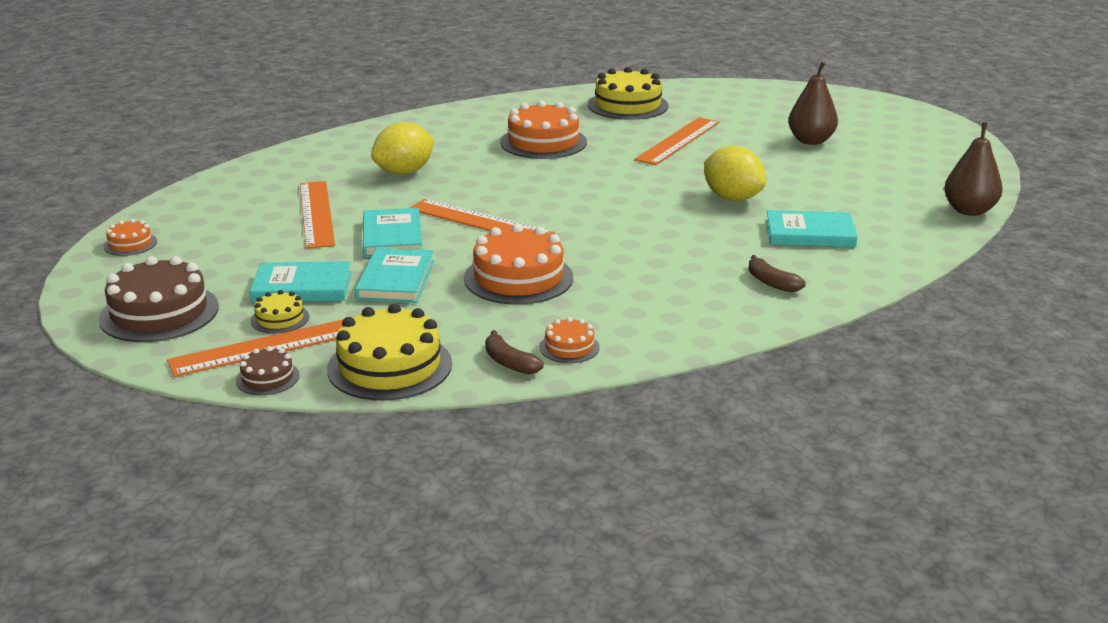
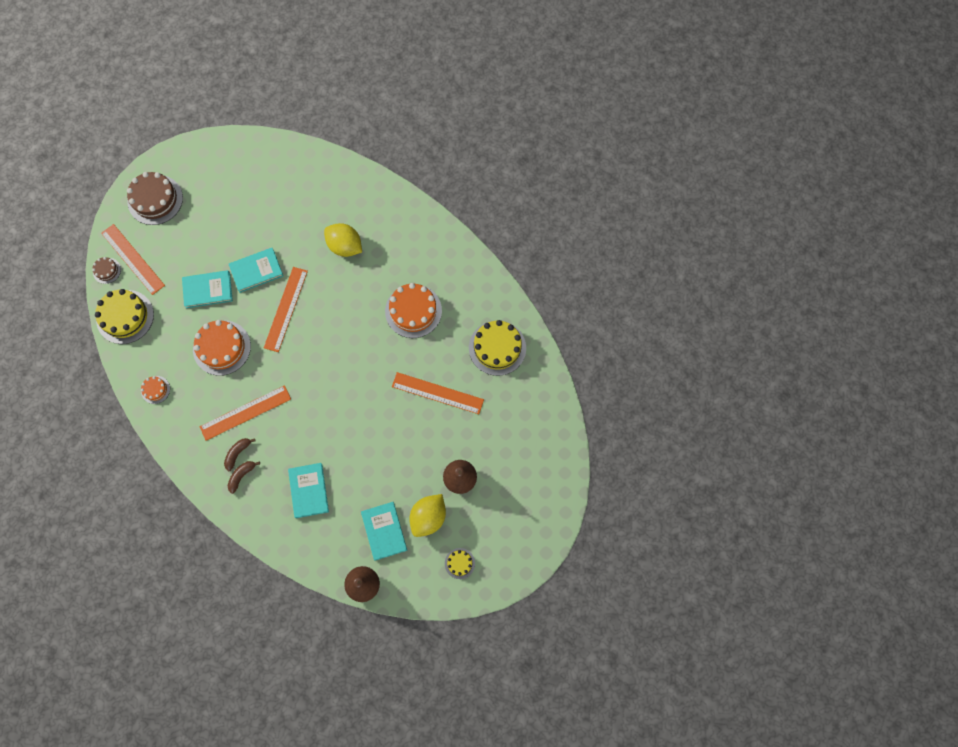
camera: 75 degrees right, 45 degrees up
(130, 244) = (222, 151): orange cake -> none
(280, 319) = (159, 253): yellow cake -> yellow cake (459, 563)
(302, 287) = (192, 250): turquoise book -> turquoise book (384, 531)
(316, 214) = (277, 222): orange ruler -> orange ruler (245, 412)
(509, 363) = (137, 367): brown banana -> brown banana (237, 453)
(732, 198) = (350, 440): yellow lemon -> yellow lemon (428, 517)

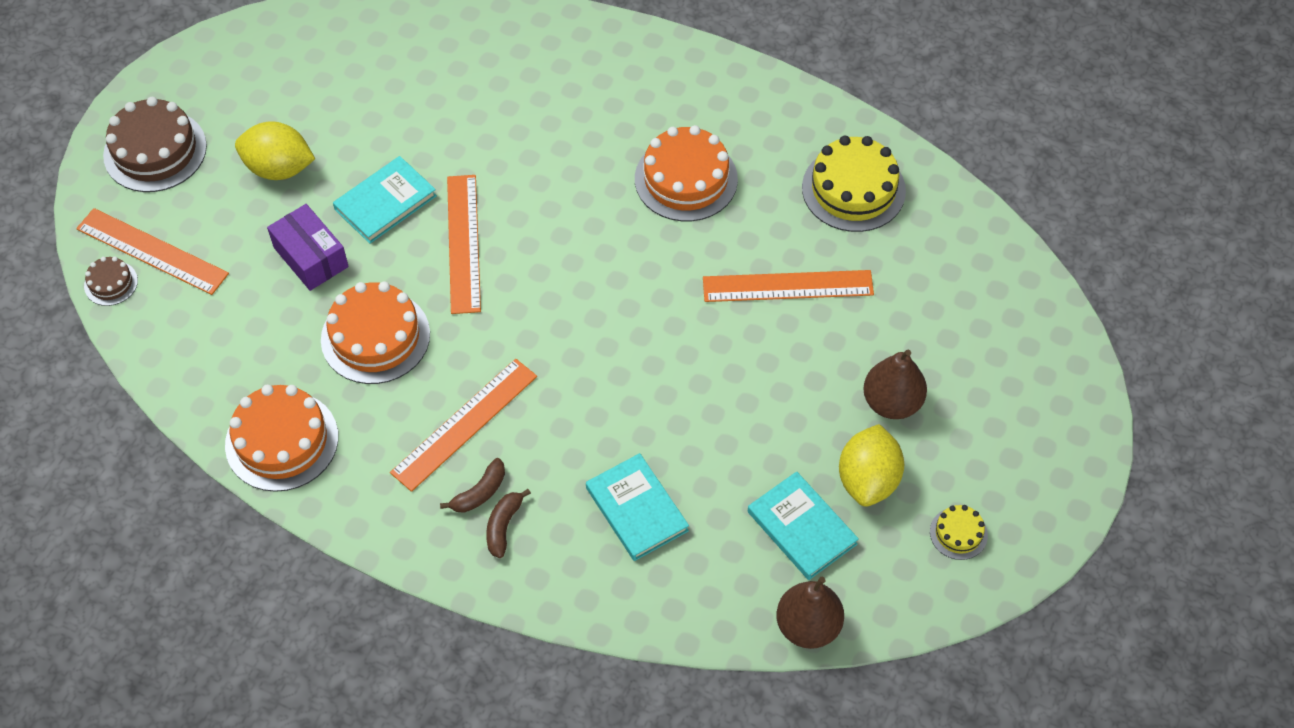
camera: 20 degrees left, 15 degrees down
(125, 317) = (175, 344): yellow cake -> none
(155, 390) = (282, 441): orange cake -> orange cake, size x2.02
(208, 290) = (311, 257): turquoise book -> purple box
(237, 453) = (479, 493): brown banana -> brown banana turned 150 degrees counterclockwise
(345, 246) = (523, 121): yellow lemon -> yellow lemon (279, 168)

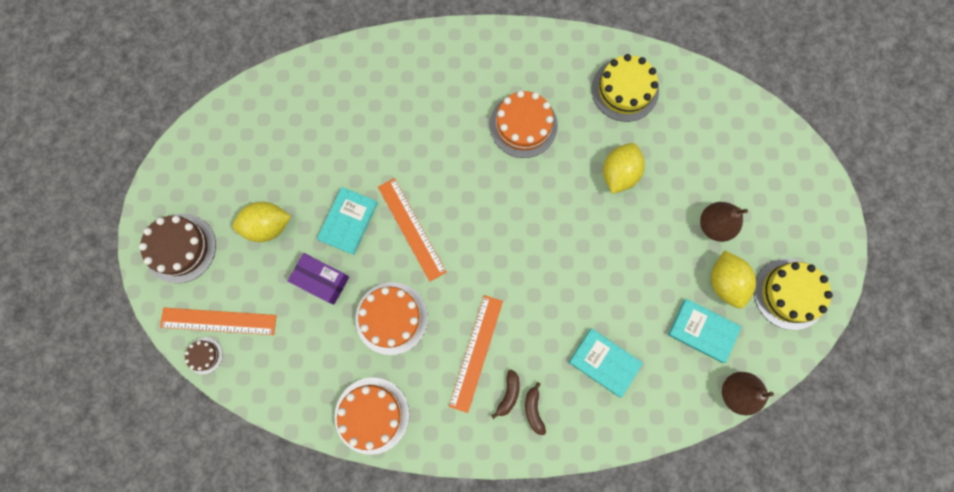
camera: 25 degrees left, 20 degrees up
(788, 286) = (618, 174): orange ruler -> yellow lemon
(958, 533) = (789, 293): yellow cake -> yellow cake, size x2.02

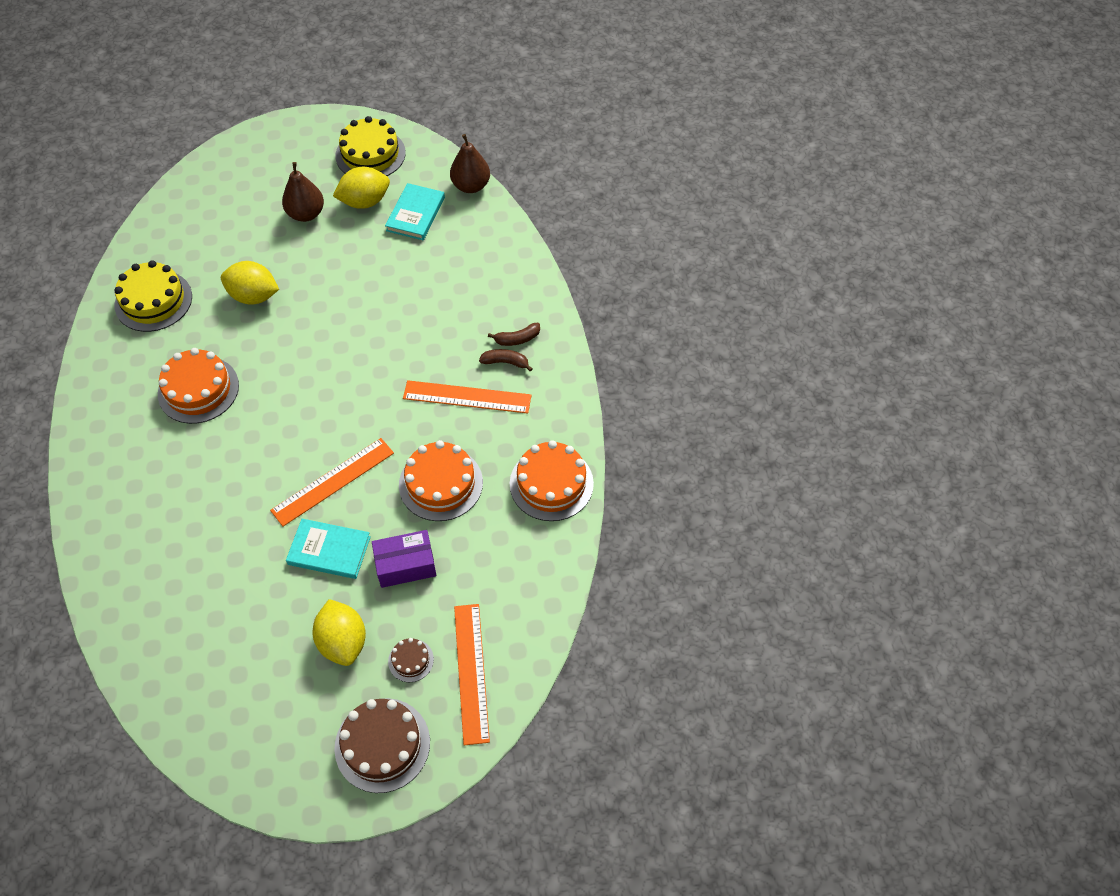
camera: 100 degrees left, 20 degrees down
(204, 355) = (516, 678): brown cake -> brown cake (411, 660)
(322, 280) = (405, 565): purple box -> purple box turned 60 degrees clockwise
(604, 362) = (459, 287): turquoise book -> none

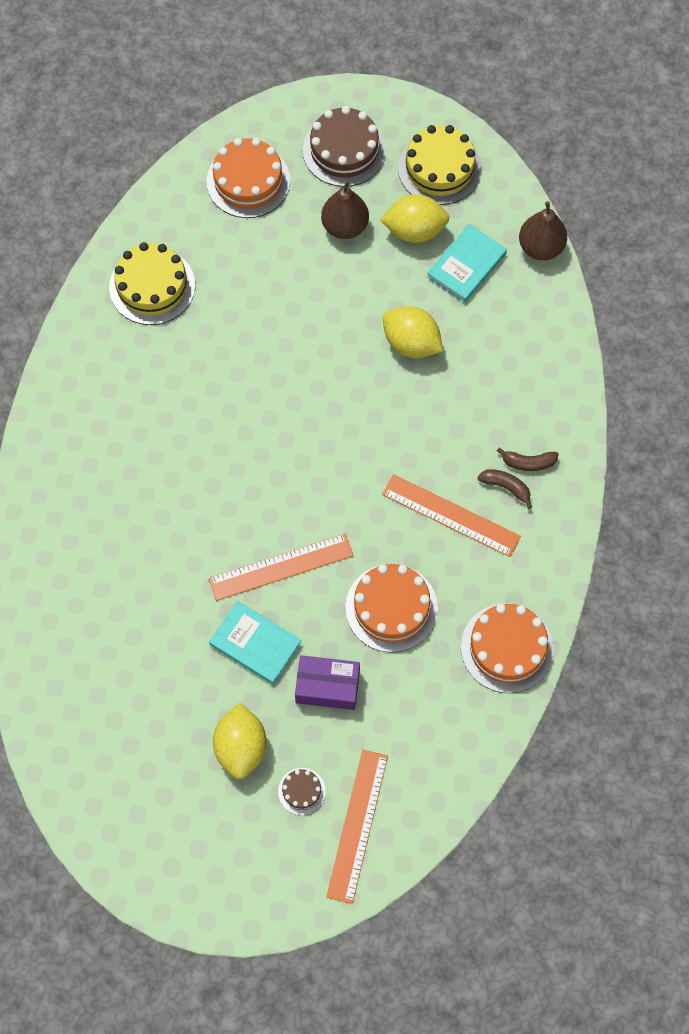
camera: 20 degrees right, 10 degrees up
(198, 389) = (172, 411): orange cake -> orange cake (248, 181)
(254, 296) = (259, 315): yellow lemon -> yellow lemon (411, 343)
(382, 745) = (248, 868): brown cake -> brown cake (344, 150)

